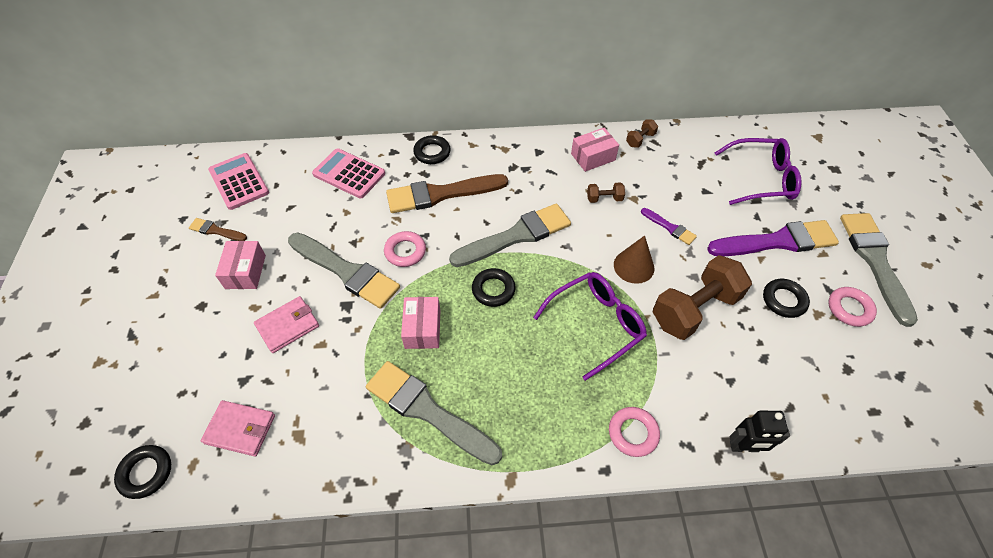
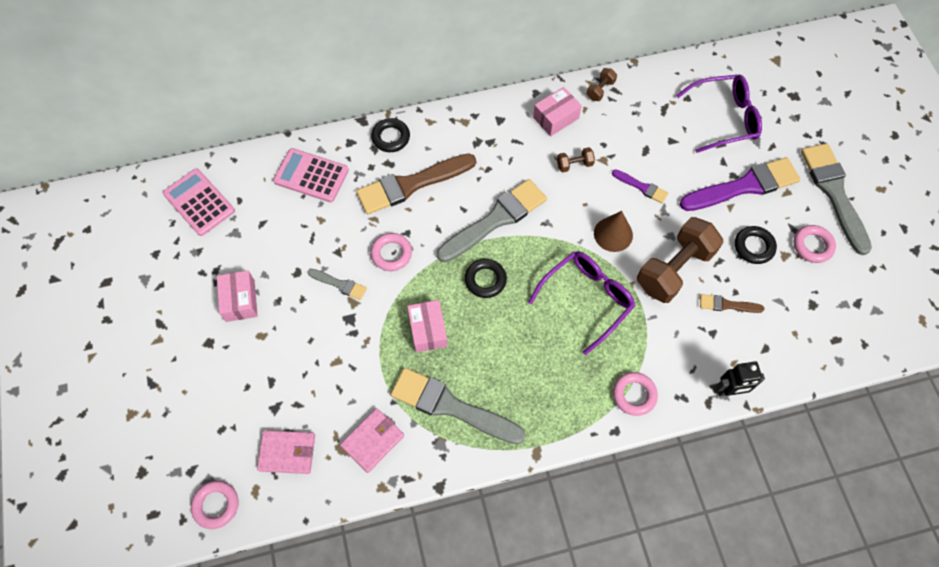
camera: 10 degrees left, 10 degrees up
(146, 473) = (216, 505): black ring -> pink ring
(216, 230) = (195, 261): brown brush -> brown brush (727, 305)
(287, 326) = (299, 349): pink wallet -> pink wallet (372, 441)
(346, 271) = (339, 284): grey brush -> grey brush, size x0.48

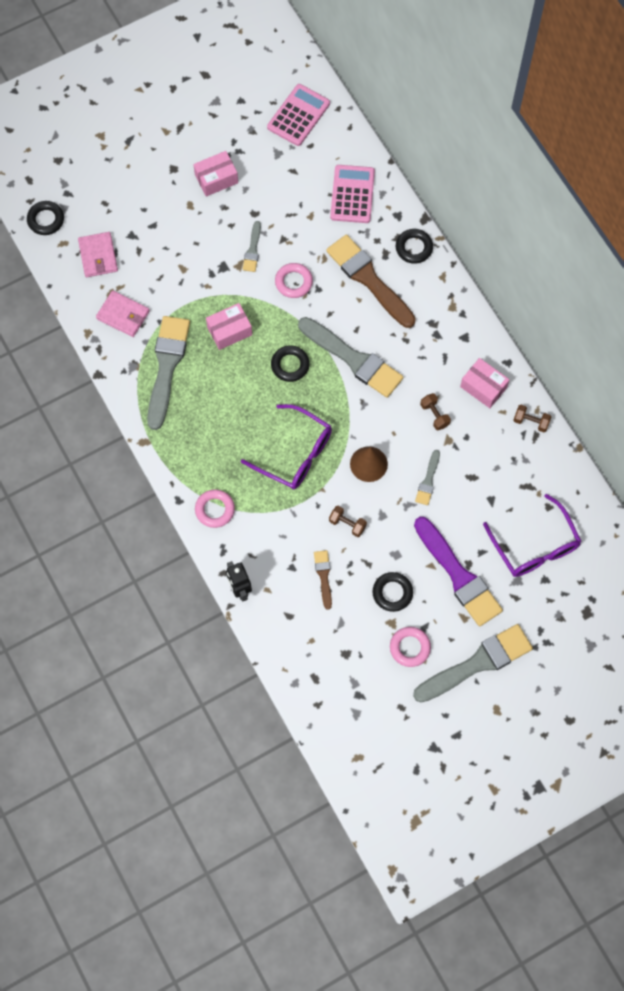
camera: 75 degrees right, 5 degrees up
(216, 505) = (46, 220): pink ring -> black ring
(642, 187) = (428, 480): purple brush -> grey brush
(674, 269) = (347, 524): brown dumbbell -> brown dumbbell, size x0.44

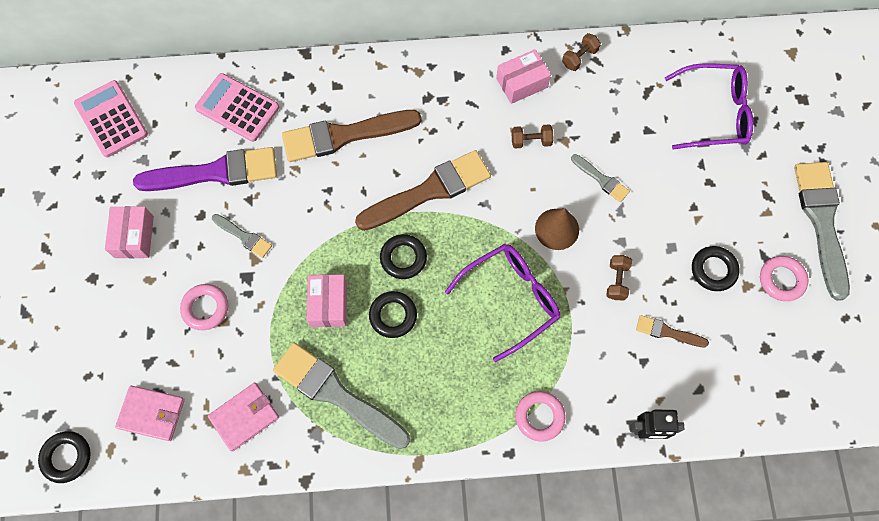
camera: 65 degrees left, 0 degrees up
(293, 282) = (307, 211): pink ring -> pink ring (205, 308)
(347, 524) = (616, 281): brown dumbbell -> brown dumbbell turned 45 degrees counterclockwise
(353, 359) = (429, 191): grey brush -> brown brush
(414, 248) = (333, 77): black ring -> black ring (393, 315)
(458, 575) = (719, 197): purple brush -> purple brush (215, 172)

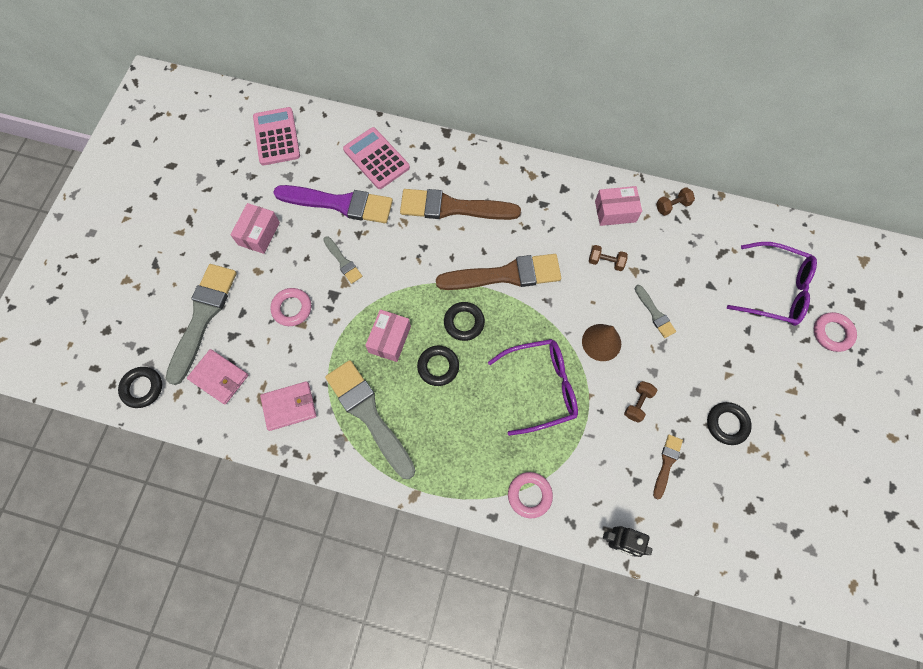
camera: 20 degrees right, 0 degrees up
(667, 332) = (666, 463): brown brush -> brown brush turned 75 degrees clockwise
(781, 280) = (786, 454): pink ring -> pink ring (832, 333)
(821, 222) = (840, 416): grey brush -> grey brush (203, 317)

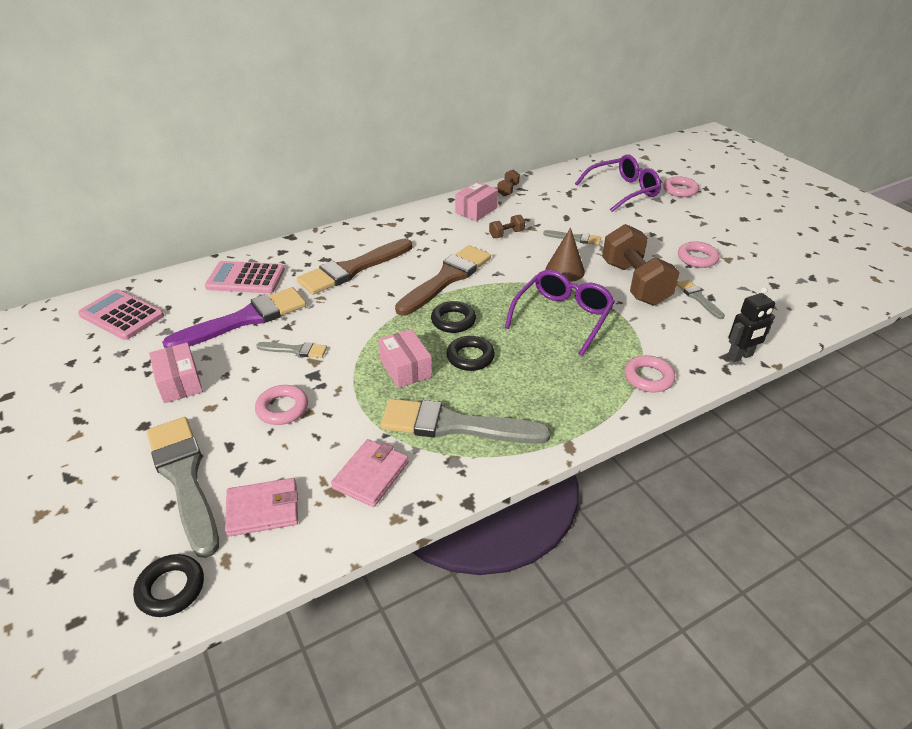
camera: 45 degrees left, 30 degrees down
(637, 403) = (634, 283): brown dumbbell -> brown dumbbell, size x2.30
(666, 463) = (698, 298): brown brush -> grey brush
(727, 424) = (697, 258): black ring -> pink ring

